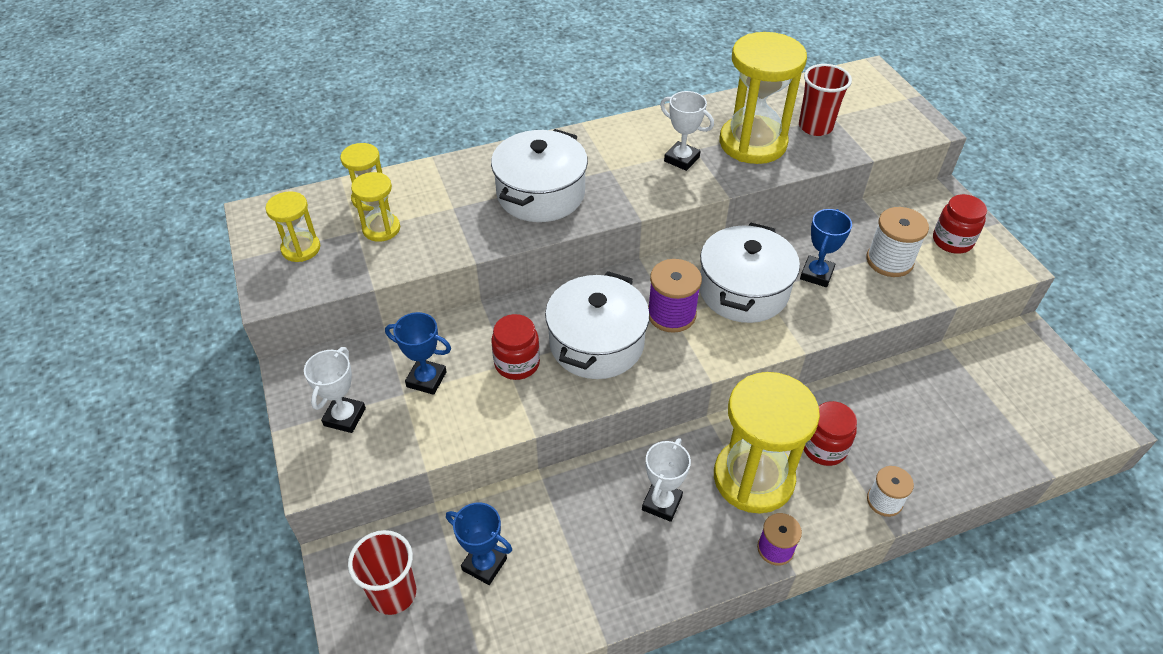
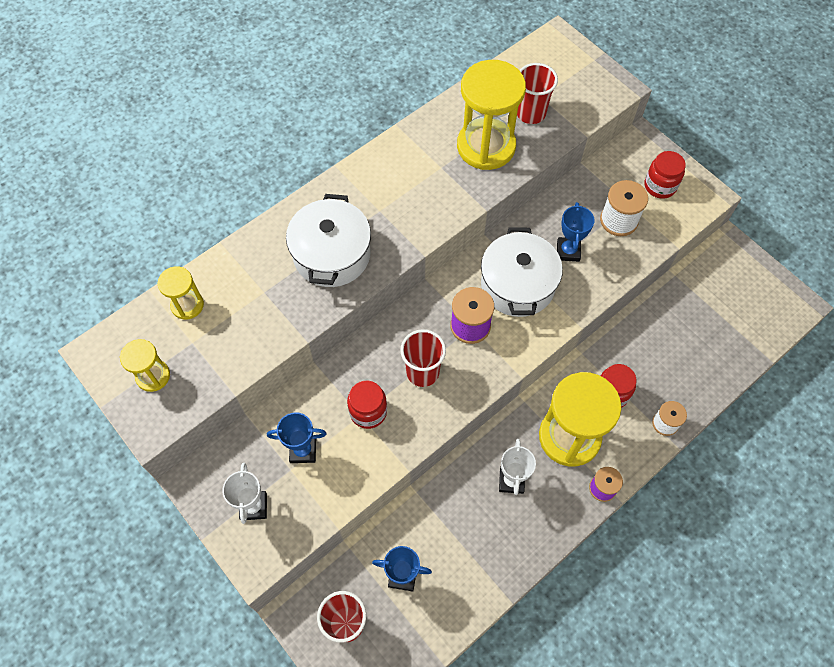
camera: 20 degrees left, 15 degrees up
(381, 229) = (212, 333): yellow hourglass -> none
(596, 343) = (422, 372): white pot -> red cup
(681, 159) = (434, 181): white trophy -> none

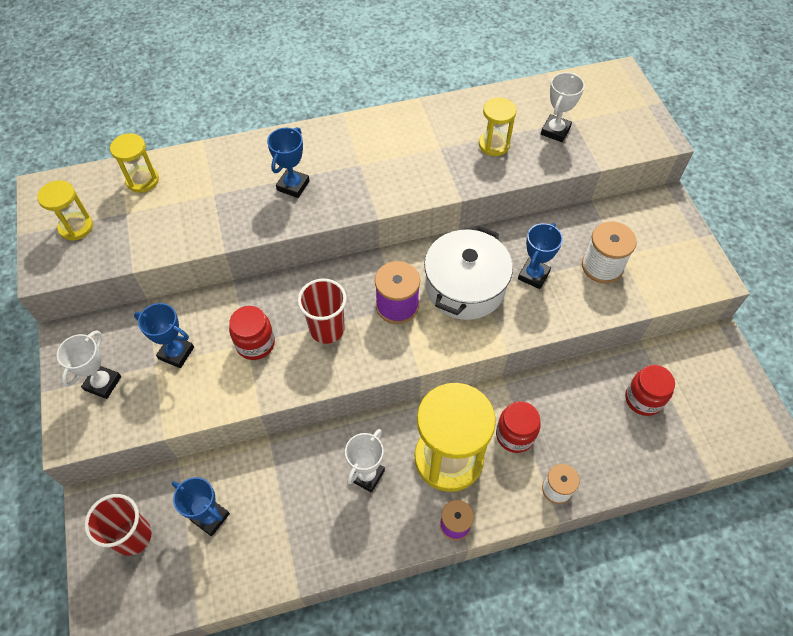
camera: 25 degrees right, 5 degrees down
(332, 254) = (293, 186): white pot -> blue trophy
(486, 146) = (494, 145): yellow hourglass -> yellow hourglass, size x0.50
(530, 113) = (555, 131): red cup -> white trophy
(660, 186) = (664, 250): red jar -> red jar (643, 399)

